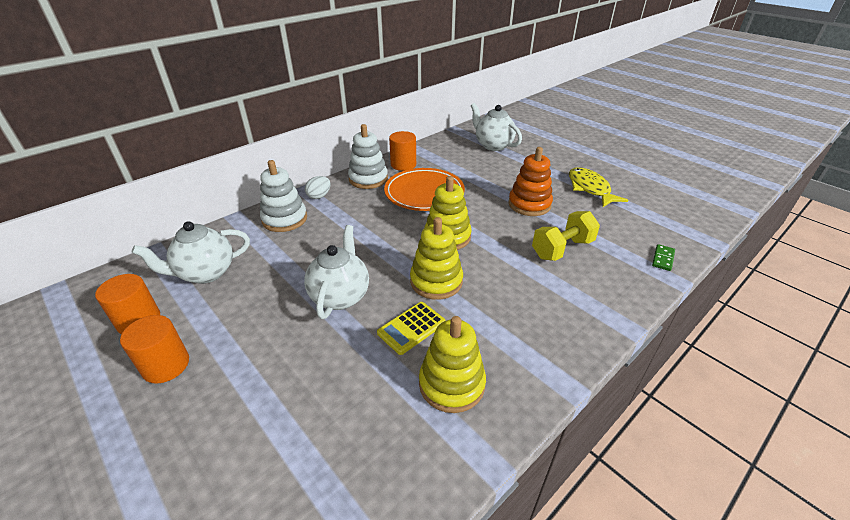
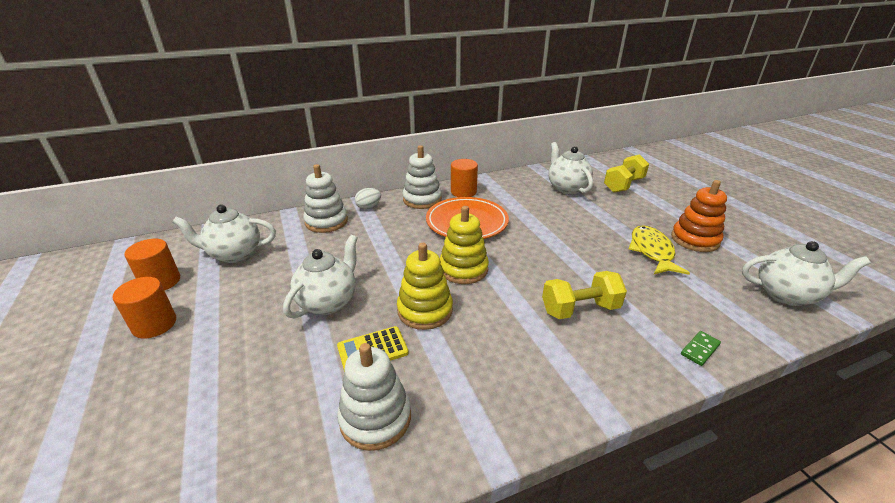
camera: 20 degrees right, 5 degrees down
(451, 384) = (375, 418): yellow stacking toy -> white stacking toy
(529, 204) = (570, 255): orange stacking toy -> orange stacking toy (695, 240)
(537, 135) = (623, 185): none -> yellow dumbbell
(698, 203) = (786, 295): none -> white teapot

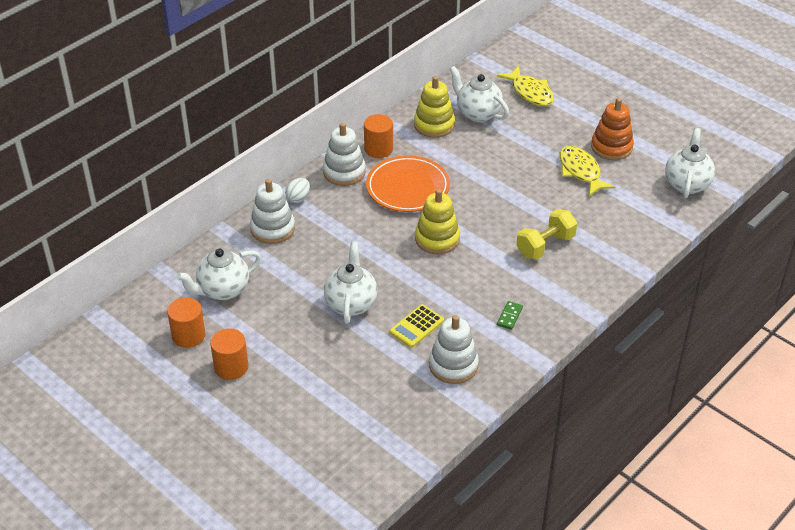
camera: 25 degrees left, 10 degrees up
(425, 310) = (432, 285): yellow stacking toy -> yellow stacking toy (434, 125)
(623, 185) = (530, 92): yellow dumbbell -> yellow fish
(699, 349) = (635, 250): green domino -> green domino (509, 316)
(786, 295) = (687, 184): white teapot -> white teapot turned 60 degrees counterclockwise

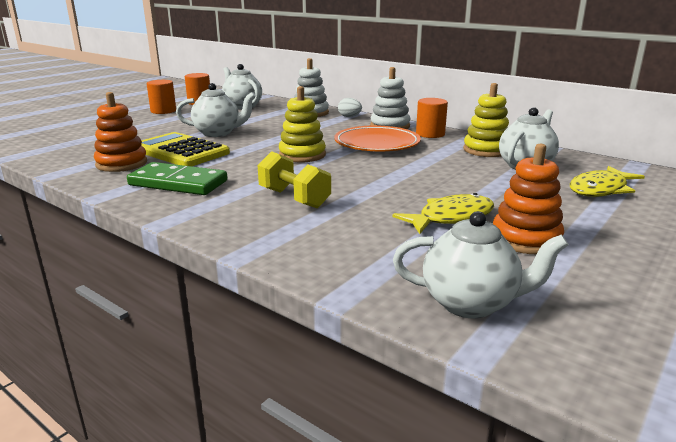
camera: 85 degrees right, 20 degrees down
(416, 326) = (181, 151): yellow calculator -> yellow calculator, size x1.84
(453, 365) = (121, 164): white stacking toy -> orange stacking toy
(509, 316) = (178, 183): green domino -> green domino, size x2.37

